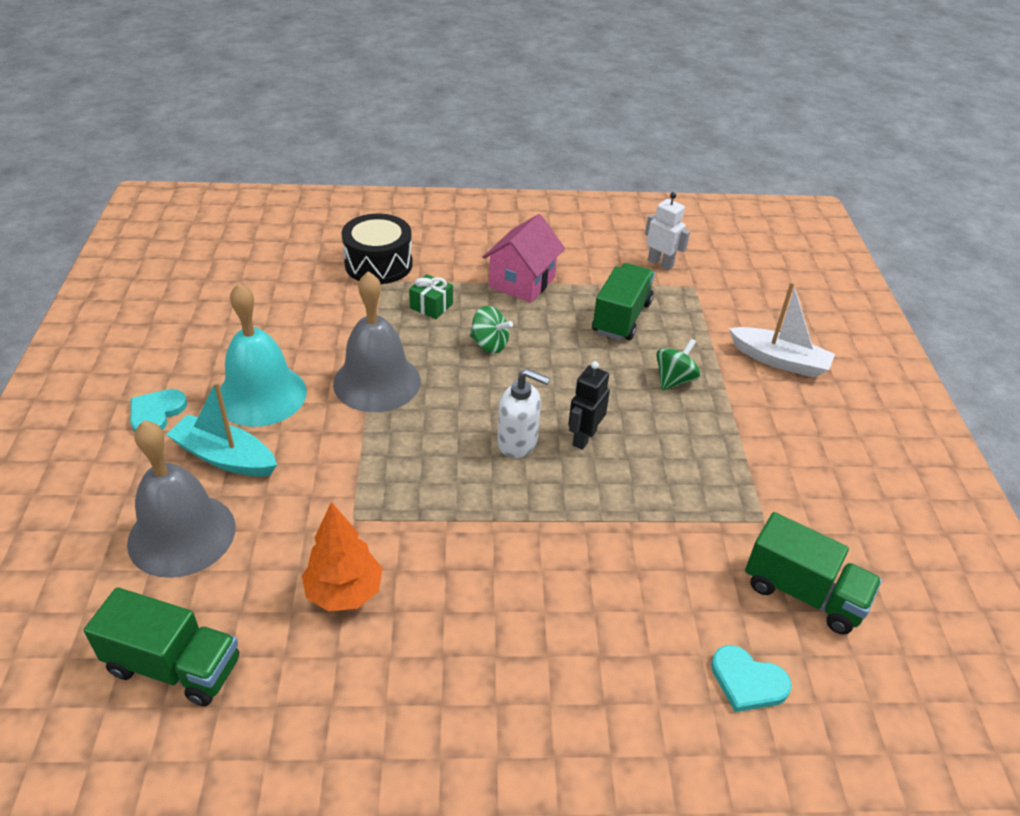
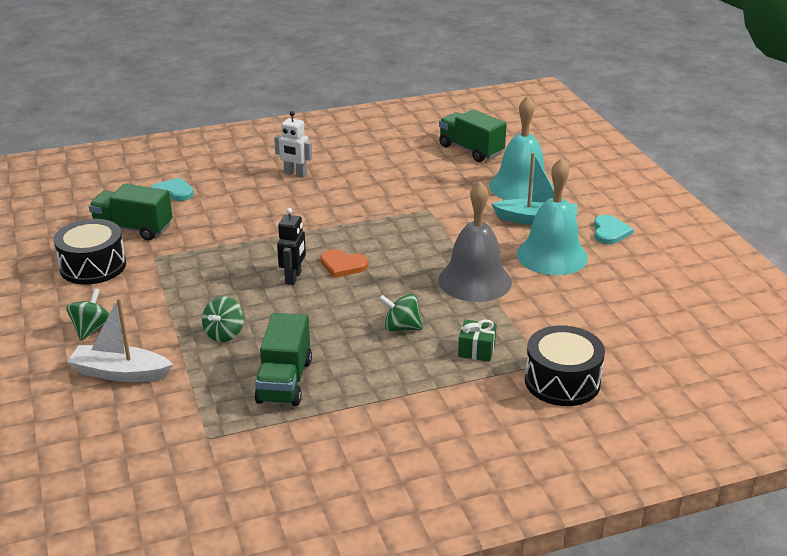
camera: 165 degrees right, 10 degrees down
(174, 666) = (471, 150): green truck -> green truck turned 45 degrees clockwise
(182, 534) = (521, 186): grey bell -> turquoise bell
(344, 592) = (409, 183): orange tree -> none
(518, 443) = (342, 265): white soap dispenser -> orange heart
(522, 282) = (402, 397): pink house -> none
(660, 263) = (251, 461): white robot -> white robot (295, 174)
(822, 420) = (91, 329): none -> green spinning top
(846, 524) = (93, 266): none -> black drum

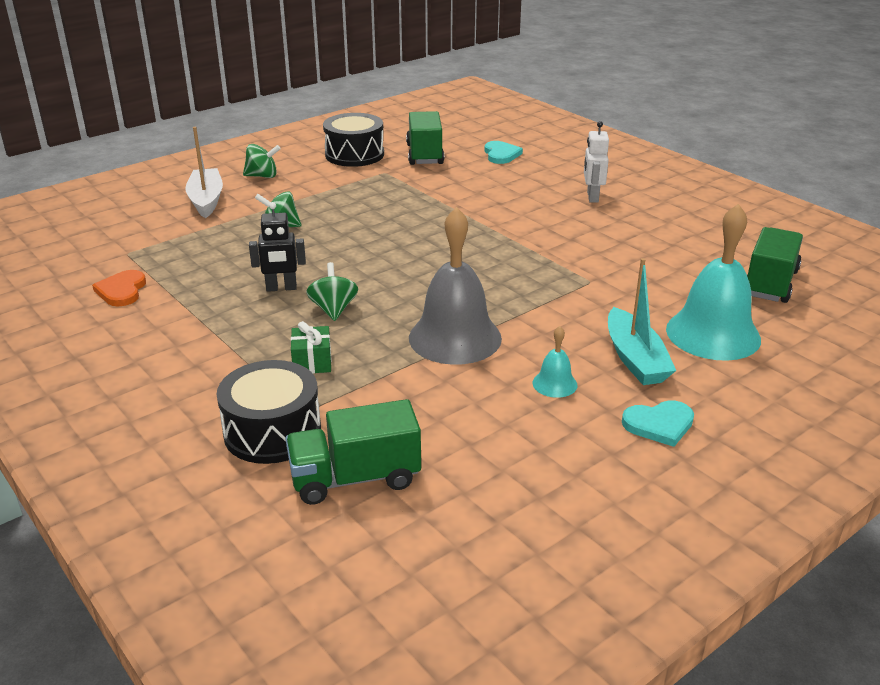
camera: 70 degrees right, 0 degrees up
(284, 381) = (217, 268): green truck -> green truck (355, 478)
(293, 278) = (392, 237): black robot -> black robot (281, 288)
(342, 265) = (432, 256): orange heart -> orange heart (122, 291)
(552, 255) = (554, 384): turquoise bell -> turquoise bell, size x0.45

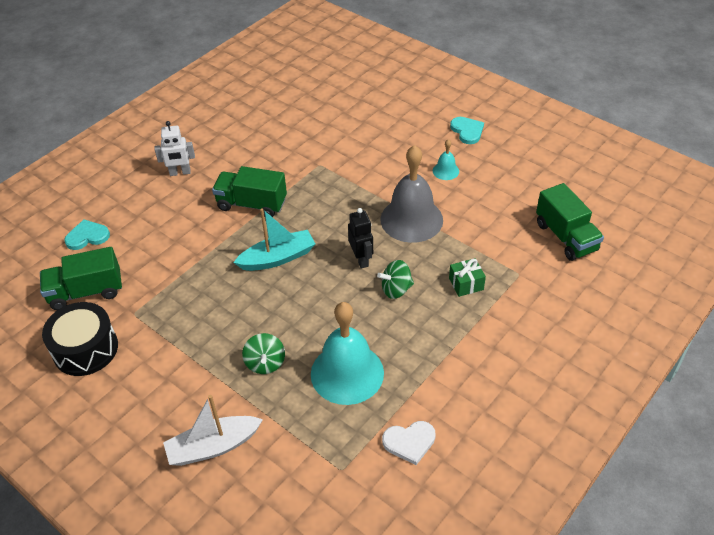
camera: 100 degrees left, 15 degrees up
(122, 291) = (409, 442): orange heart -> white heart
(262, 176) = (146, 415): green spinning top -> none
(272, 431) = (544, 283): black drum -> none
(281, 288) = (374, 329): black robot -> black robot (361, 259)
(635, 359) = (408, 141): turquoise boat -> turquoise boat (277, 258)
(713, 334) = (370, 113): turquoise bell -> turquoise bell (347, 373)
(770, 283) = (302, 91): green truck -> green truck (252, 204)

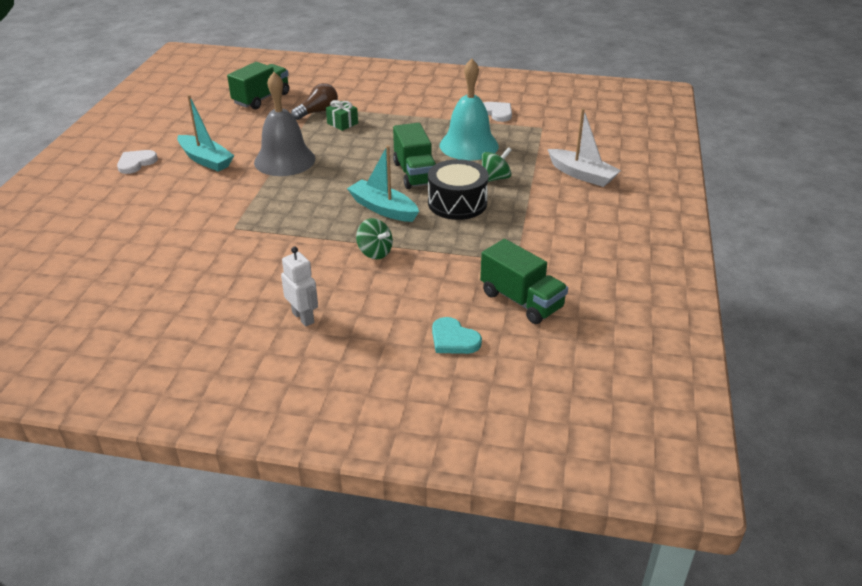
camera: 120 degrees left, 10 degrees down
(85, 349) = (577, 268): black drum -> black drum (457, 203)
(252, 204) = (322, 248): green truck -> green truck (415, 174)
(361, 259) = (351, 170): black robot -> none
(396, 289) = (372, 147): green spinning top -> green spinning top (375, 252)
(445, 171) = (206, 160): turquoise bell -> turquoise boat
(467, 131) = (136, 163): turquoise heart -> white heart
(506, 272) = (317, 112): none -> brown light bulb

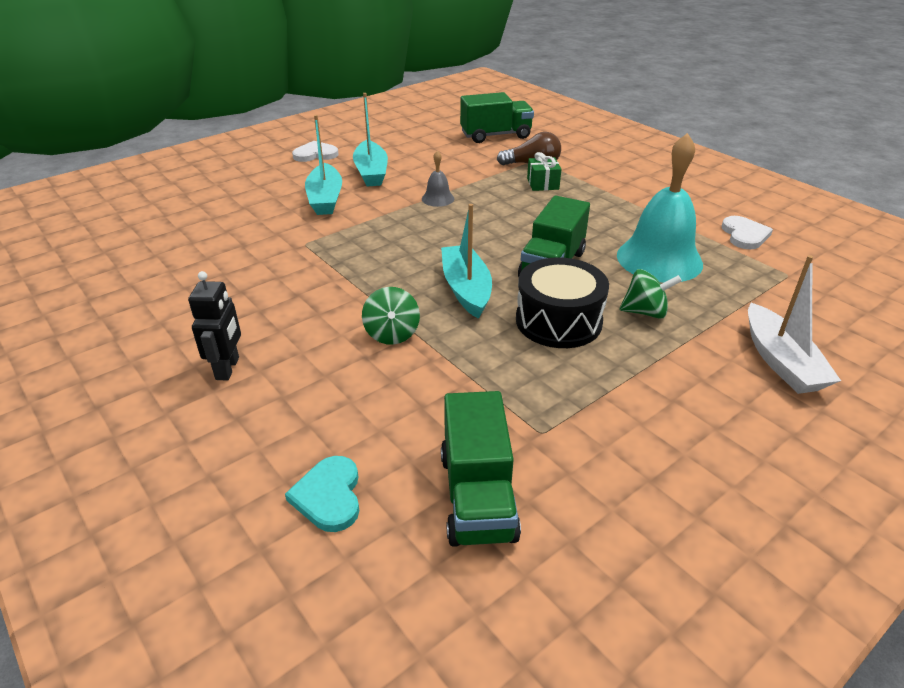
camera: 40 degrees right, 0 degrees up
(200, 192) = (325, 199): none -> turquoise boat
(284, 160) = (438, 198): grey bell -> grey bell, size x0.45
(303, 317) = (228, 368): white robot -> black robot

